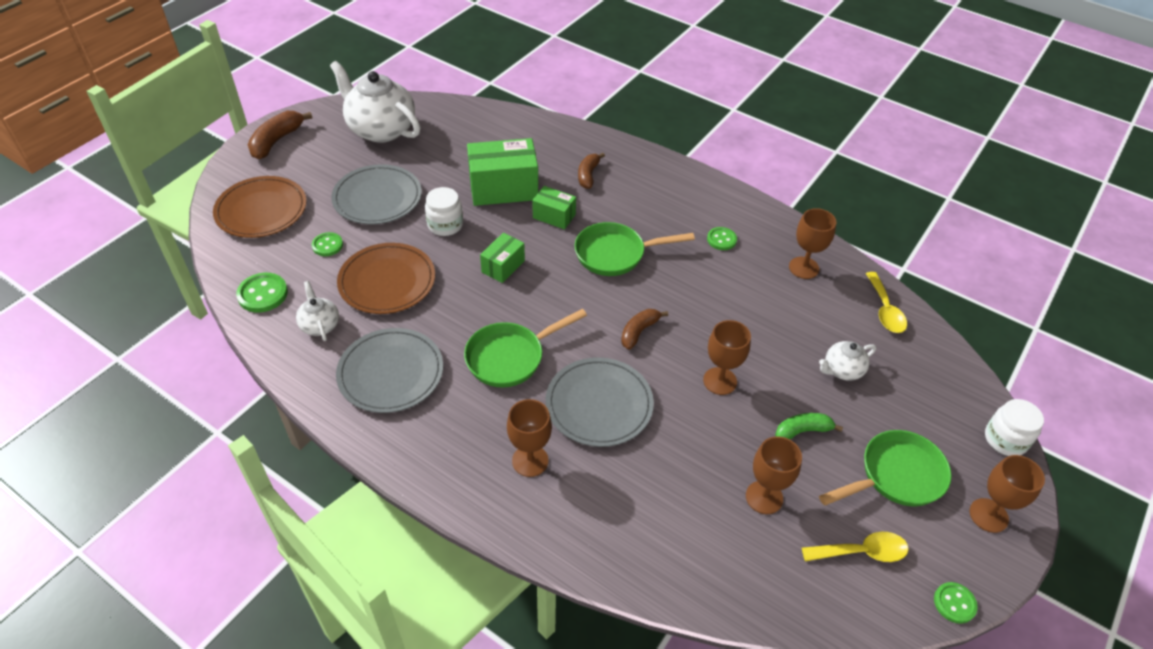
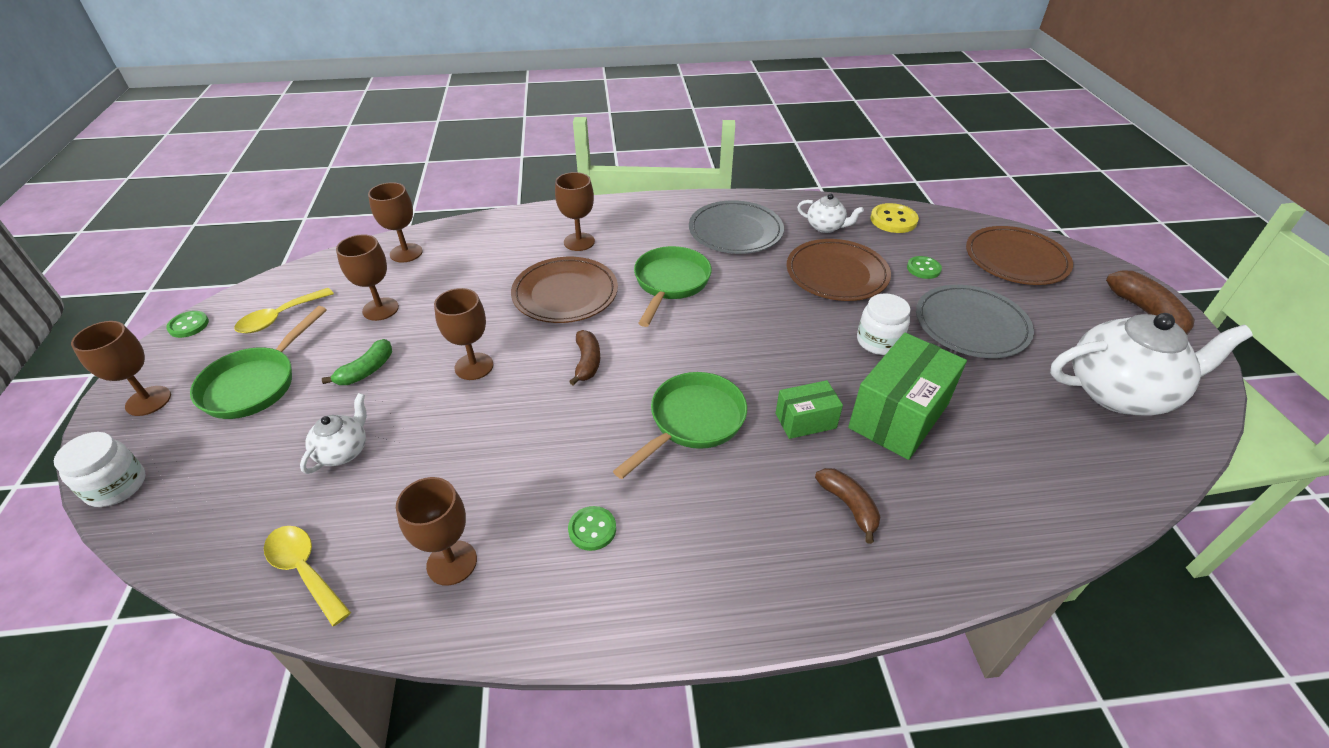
camera: 140 degrees right, 5 degrees down
(263, 294) = (893, 220): green button -> yellow button
(503, 266) = (774, 340): green box -> none
(599, 404) = (565, 294): grey plate -> brown plate
(702, 570) = (406, 253): none -> brown goblet

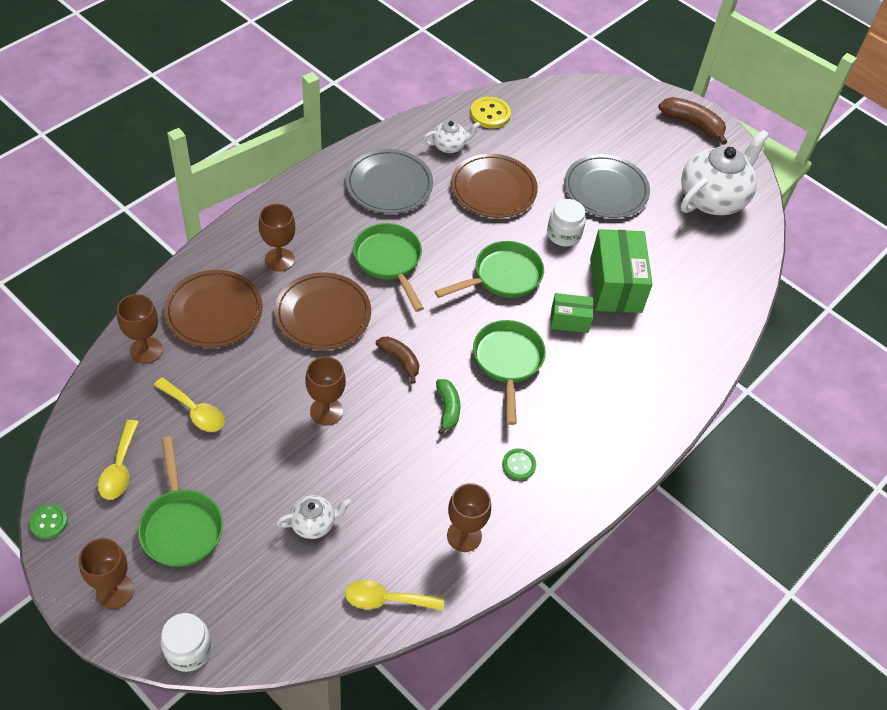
camera: 45 degrees left, 10 degrees up
(343, 451) = (314, 523): white teapot -> white teapot turned 90 degrees clockwise
(367, 370) = (252, 463): green banana -> green banana (448, 409)
(380, 309) = (195, 411): brown goblet -> yellow spoon
(769, 346) = (502, 277): none -> green pan
(805, 421) = (569, 320): green box -> green box turned 60 degrees clockwise
(848, 506) = (634, 361): brown banana -> none
(923, 269) = (544, 153): green button -> none
(1016, 259) = (593, 114): brown plate -> brown plate (214, 311)

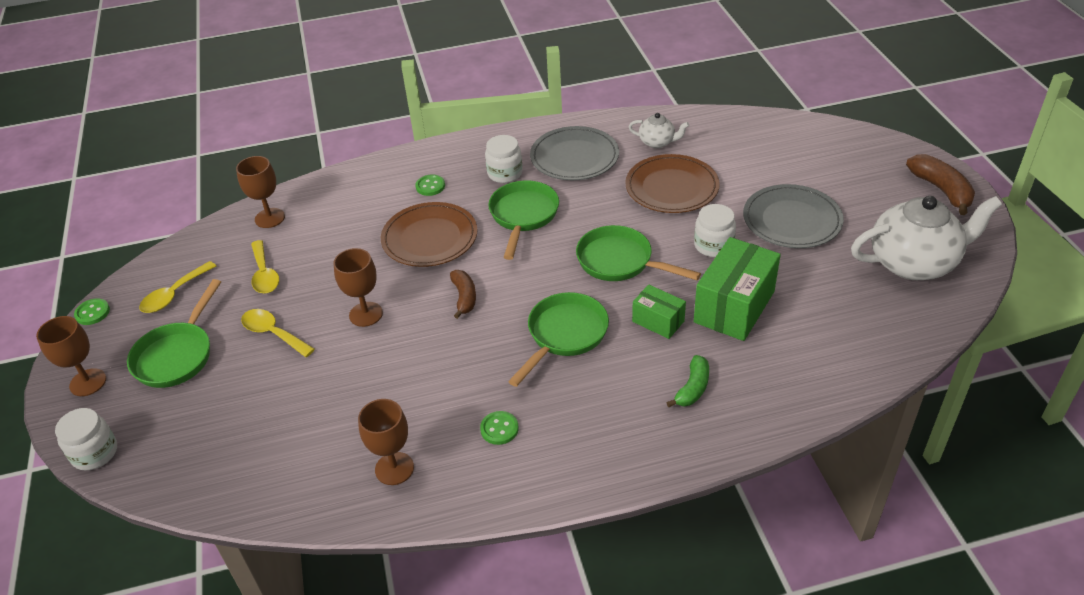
camera: 40 degrees right, 10 degrees down
(214, 311) = (344, 207): brown plate -> none
(279, 260) = (430, 186): brown goblet -> green button
(314, 523) = (276, 399): white teapot -> none
(339, 222) = (505, 173): none -> white jar
(386, 599) = (279, 490): yellow spoon -> yellow spoon (273, 333)
(448, 409) = (473, 353): green banana -> green banana (692, 388)
(490, 114) = (719, 127): yellow button -> none
(502, 277) = (620, 262): green pan -> green pan turned 150 degrees counterclockwise

